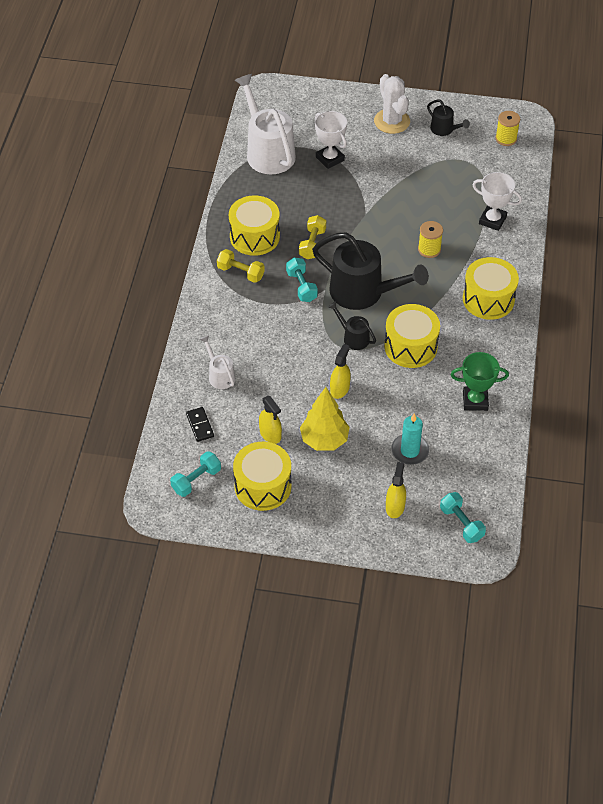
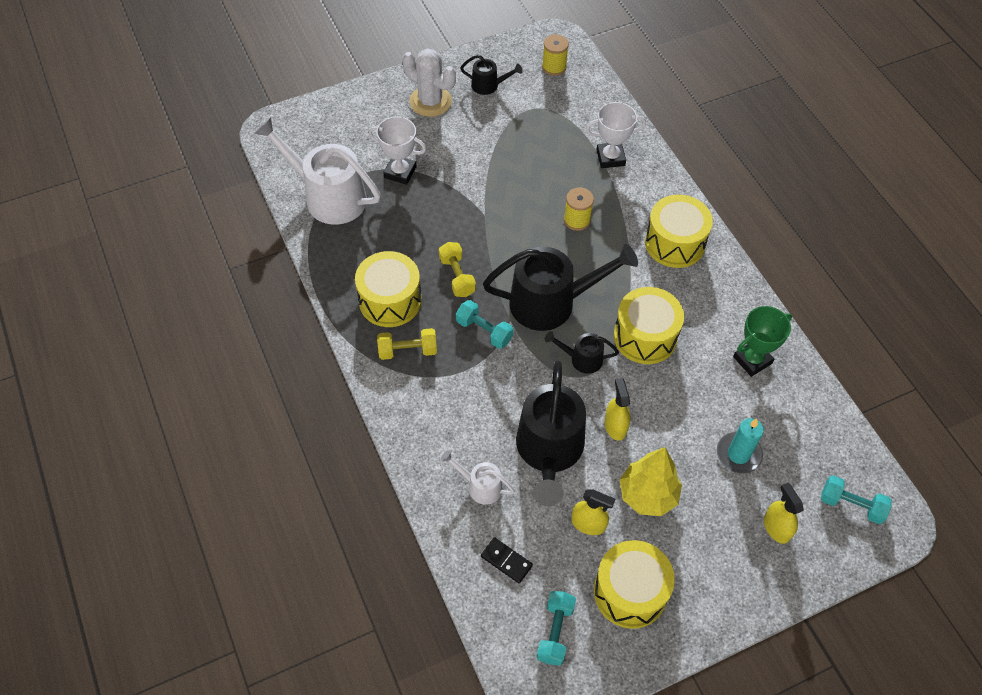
camera: 35 degrees left, 5 degrees up
(282, 379) = (549, 451): none -> black watering can

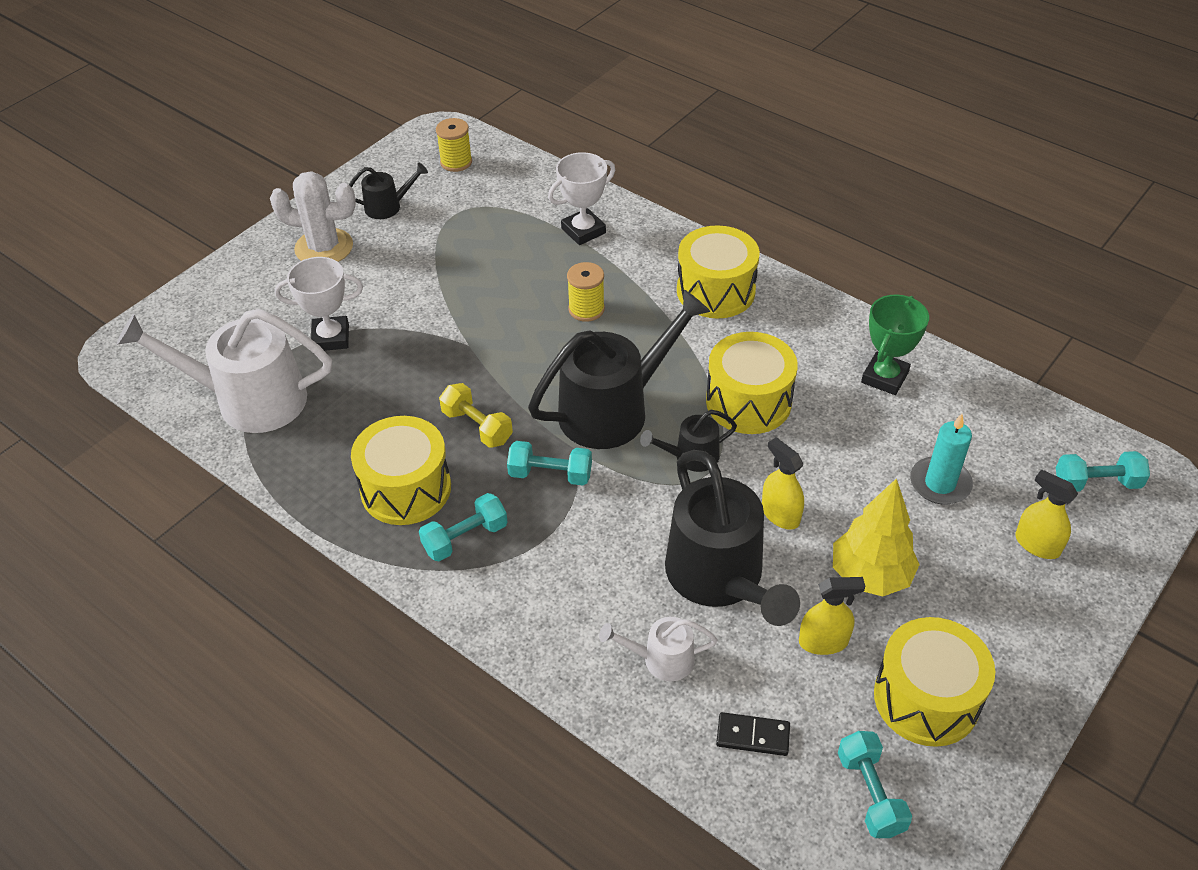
camera: 25 degrees left, 10 degrees down
(407, 350) = (465, 538): yellow dumbbell -> turquoise dumbbell

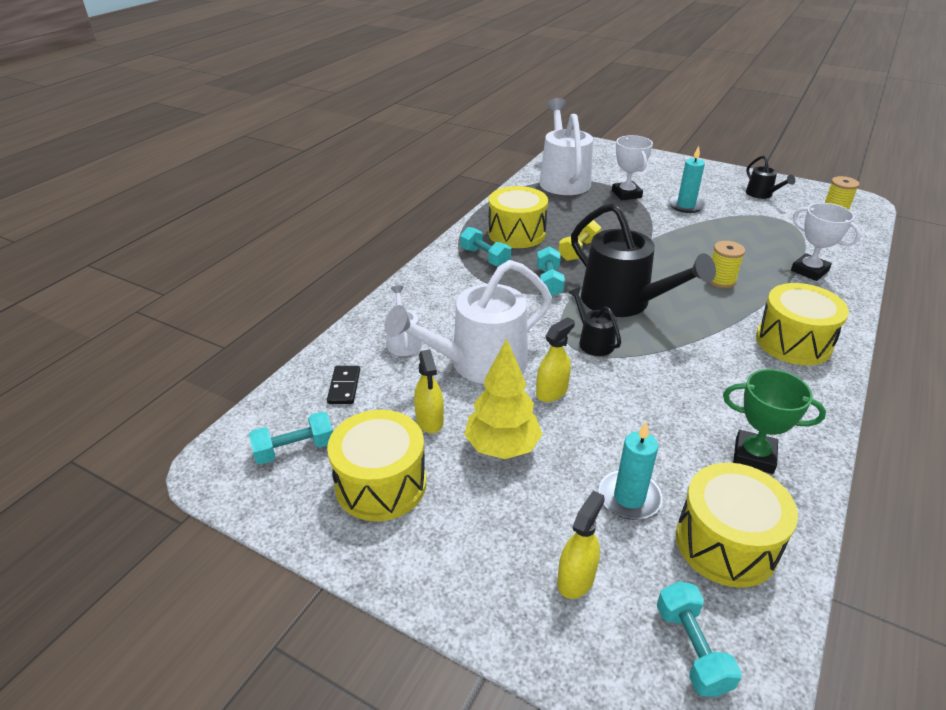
camera: 80 degrees right, 10 degrees down
(324, 247) = (703, 181): white cactus -> none
(390, 286) = (685, 205): none -> turquoise candle
(720, 578) = (479, 363): black watering can -> white watering can
(748, 402) = (669, 368): yellow drum -> yellow drum (726, 543)

